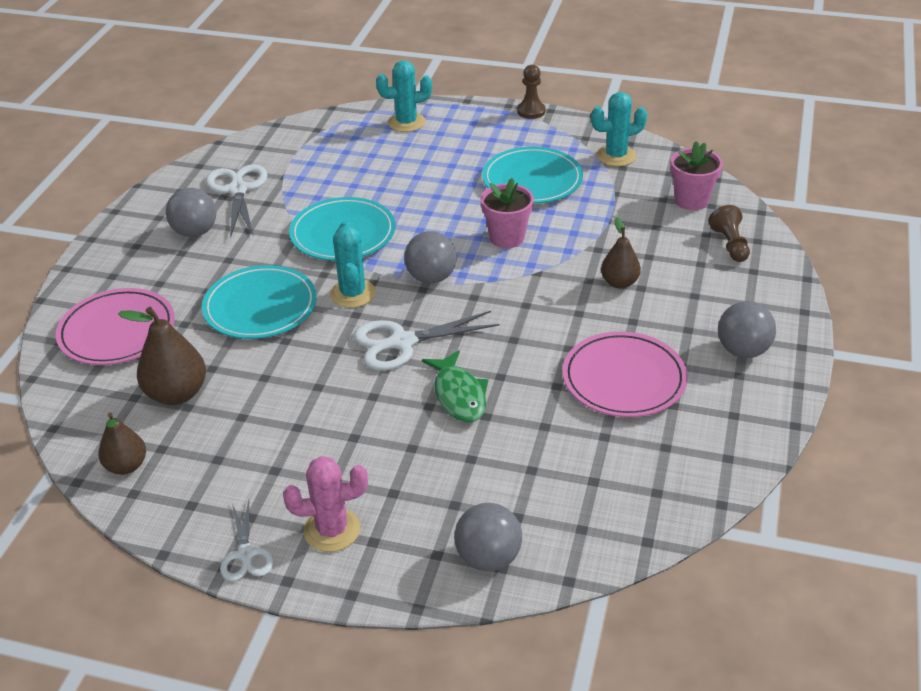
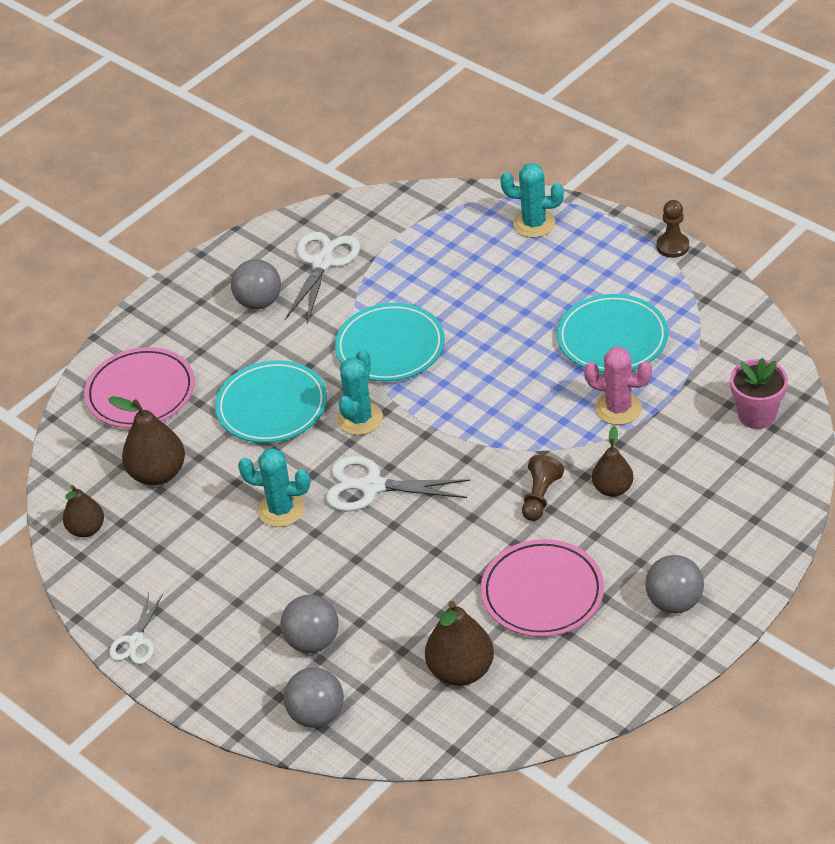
camera: 30 degrees right, 5 degrees up
(332, 530) = (211, 645): pink cactus -> pink cactus (618, 408)
(431, 278) = (440, 424): grey ball -> grey ball (313, 641)
(459, 395) = (387, 557): green fish -> none
(507, 238) = (540, 401): pink flower pot -> none
(601, 468) = (461, 670): none -> brown pear
(616, 156) = (720, 334): turquoise cactus -> turquoise cactus (281, 509)
(730, 244) = (755, 481): brown pawn -> brown pawn (540, 497)

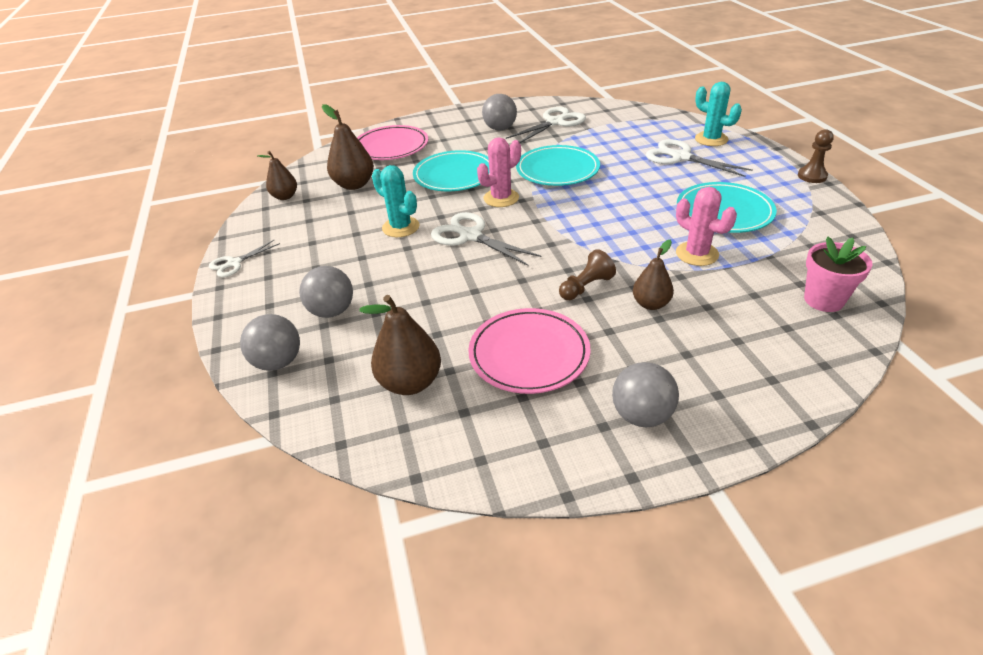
camera: 30 degrees right, 5 degrees down
(360, 419) = (501, 198): turquoise cactus -> pink cactus
(518, 269) = (681, 157): none -> white scissors

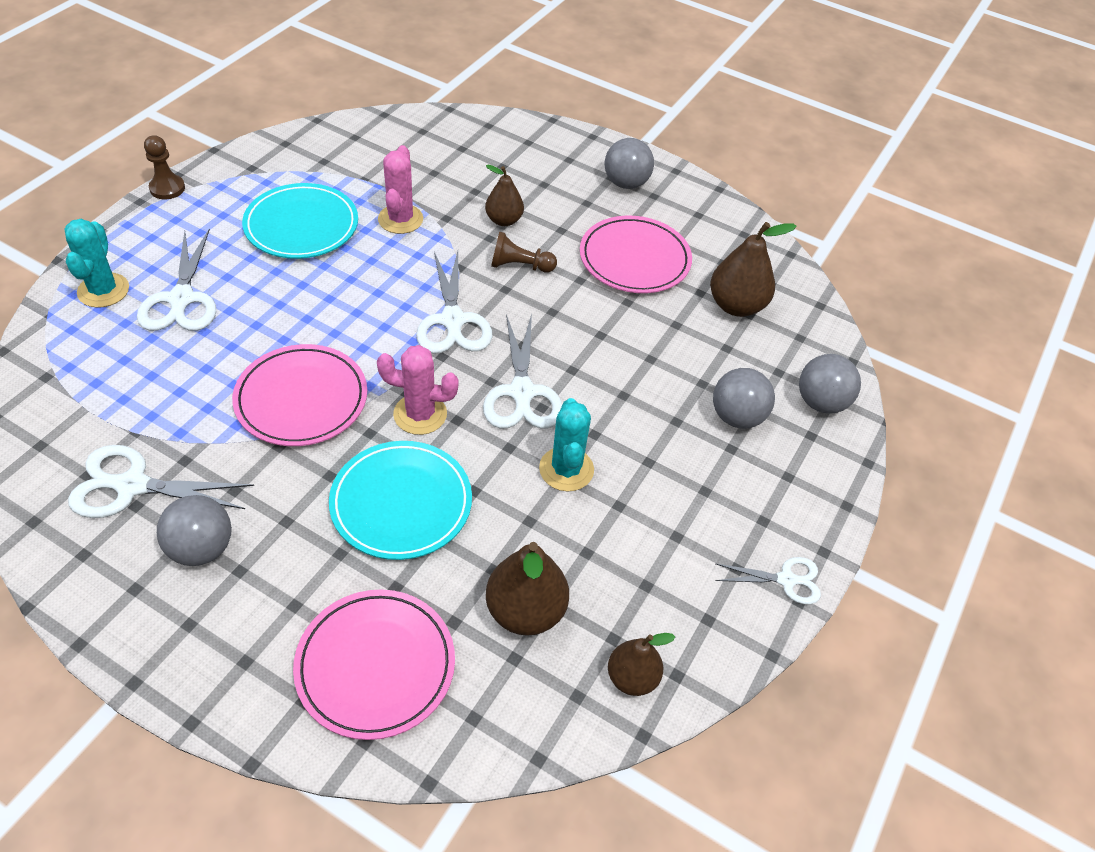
camera: 140 degrees left, 10 degrees up
(557, 170) = (301, 399): turquoise plate -> pink plate
(561, 235) = (453, 320): none -> white scissors
(823, 300) = (407, 139): pink flower pot -> none

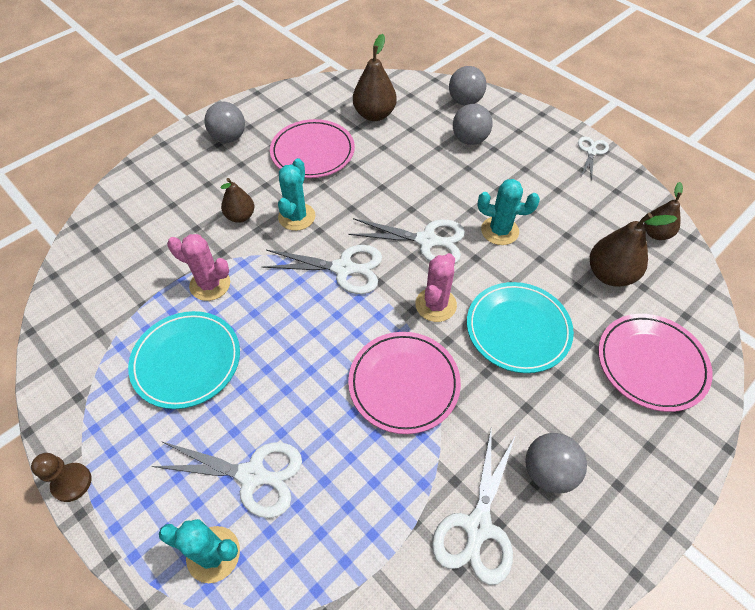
camera: 70 degrees left, 5 degrees up
(520, 266) = (296, 217): brown pawn -> turquoise cactus

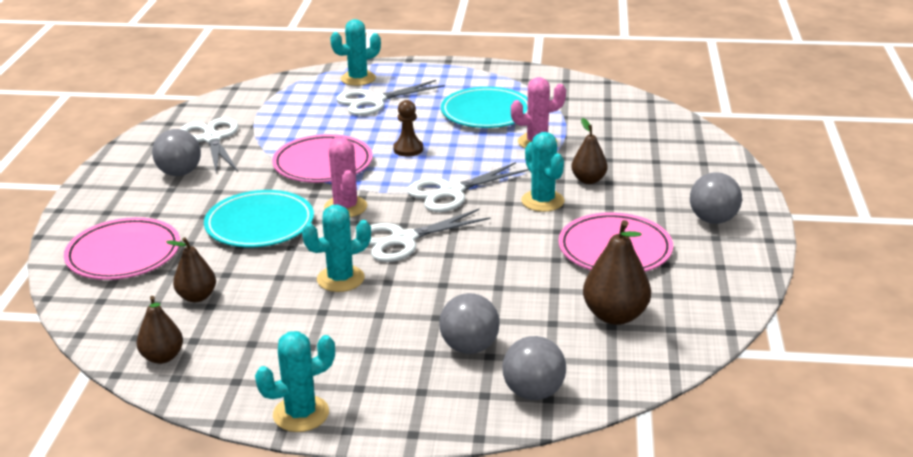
camera: 140 degrees right, 25 degrees down
(72, 482) = (470, 63): brown pawn -> brown pawn (408, 149)
(591, 152) = (301, 414): white scissors -> turquoise cactus
(610, 274) = (197, 297): brown pear -> brown pear, size x0.64

